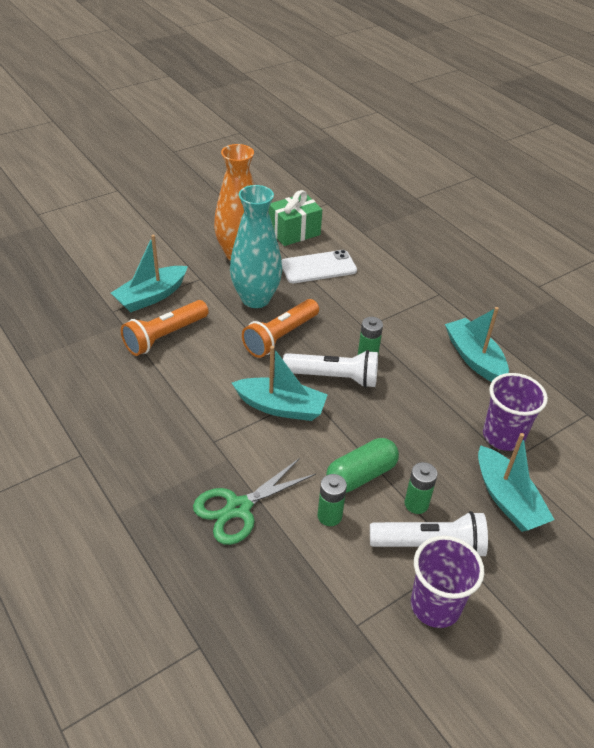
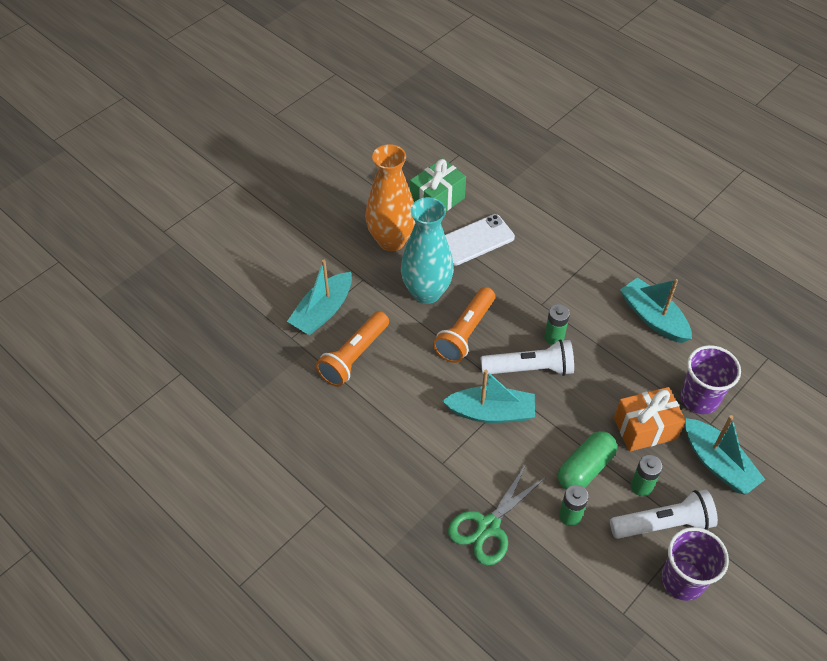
camera: 10 degrees left, 10 degrees up
(437, 452) = (645, 428): none -> orange gift

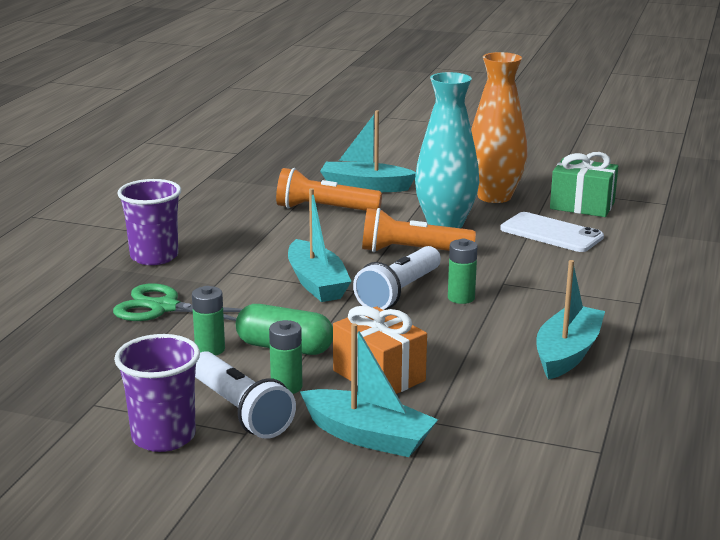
camera: 65 degrees right, 30 degrees down
(529, 368) = (399, 292): white flashlight -> white flashlight turned 60 degrees clockwise
(699, 398) = (466, 406): purple cup -> purple cup (154, 257)
(718, 463) = (368, 436): turquoise boat -> turquoise boat turned 90 degrees counterclockwise

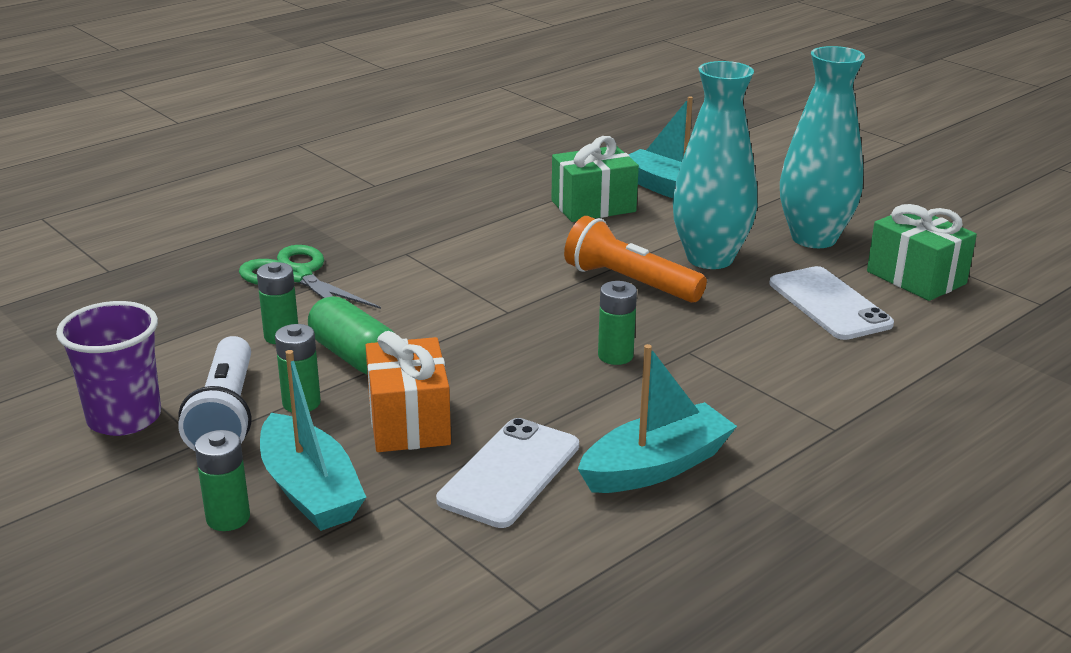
camera: 30 degrees right, 5 degrees up
(154, 257) = (355, 217): purple cup -> none
(316, 283) = (478, 292): turquoise boat -> none
(324, 209) = (593, 206): orange flashlight -> green gift
(334, 471) = (228, 518): none -> green battery
(399, 292) = (553, 328): white flashlight -> none
(485, 384) = (510, 473): none -> white phone
(494, 196) = (813, 238): orange vase -> turquoise vase

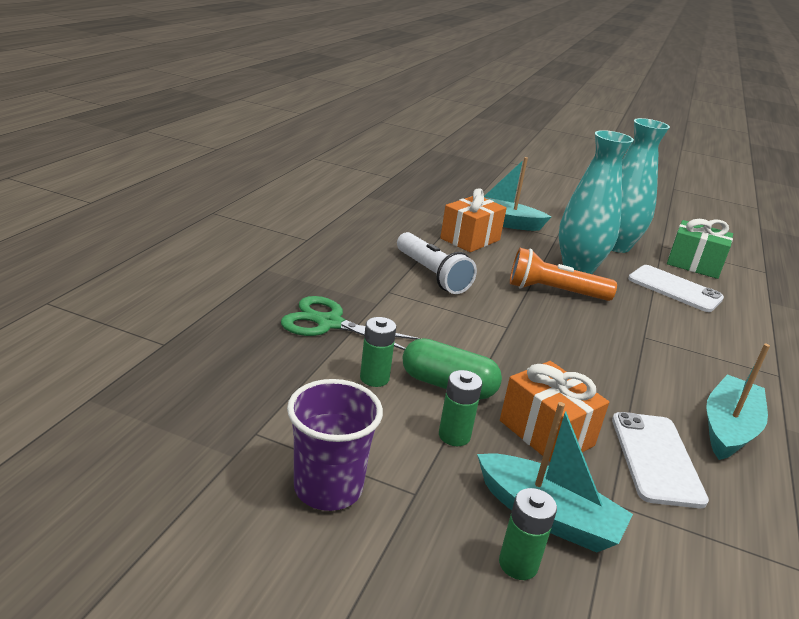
camera: 30 degrees left, 0 degrees up
(226, 414) = (408, 461): white flashlight -> white flashlight (432, 274)
(593, 206) = (470, 239): green gift -> orange gift
(615, 356) = (609, 348): green battery -> none

